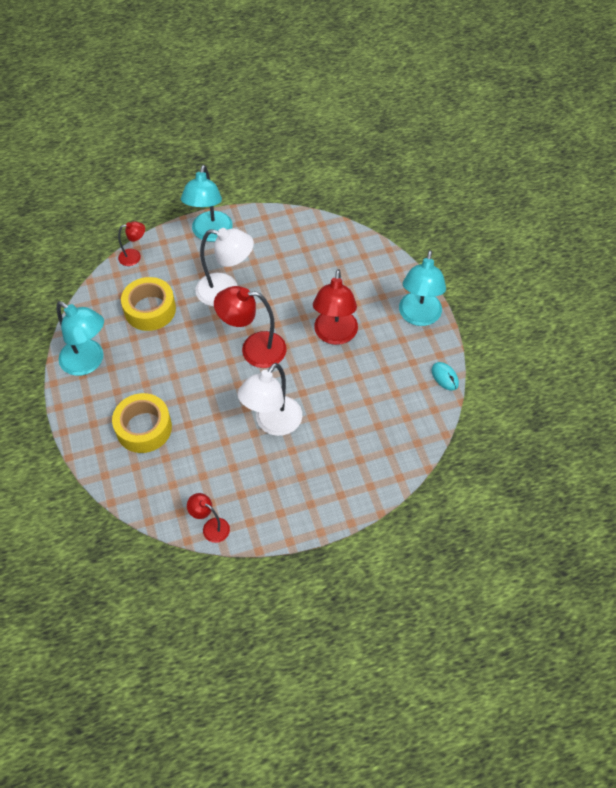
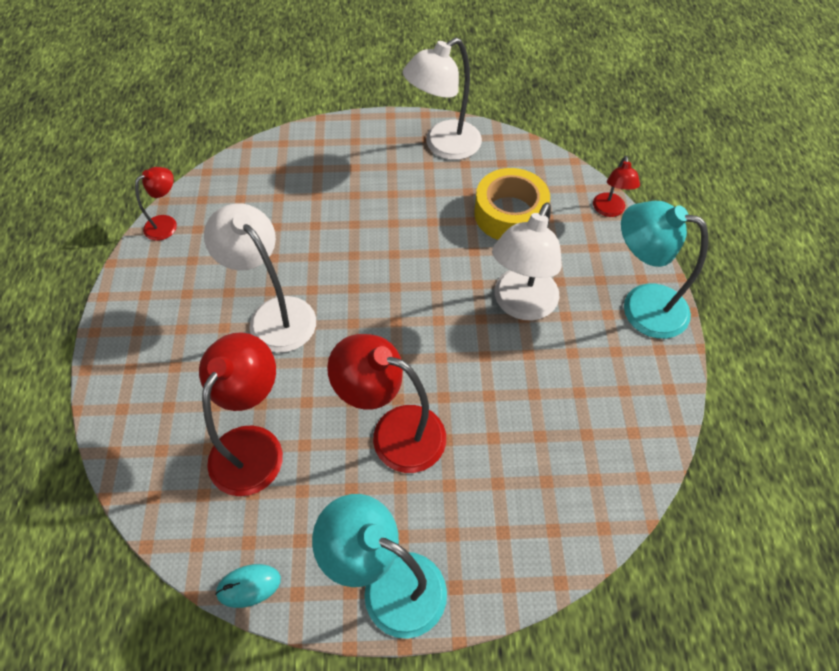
camera: 105 degrees right, 0 degrees up
(88, 362) = (443, 146): turquoise lamp -> white lamp
(144, 428) = (328, 183): yellow tape -> none
(254, 349) = (404, 318): red lamp -> red lamp (253, 445)

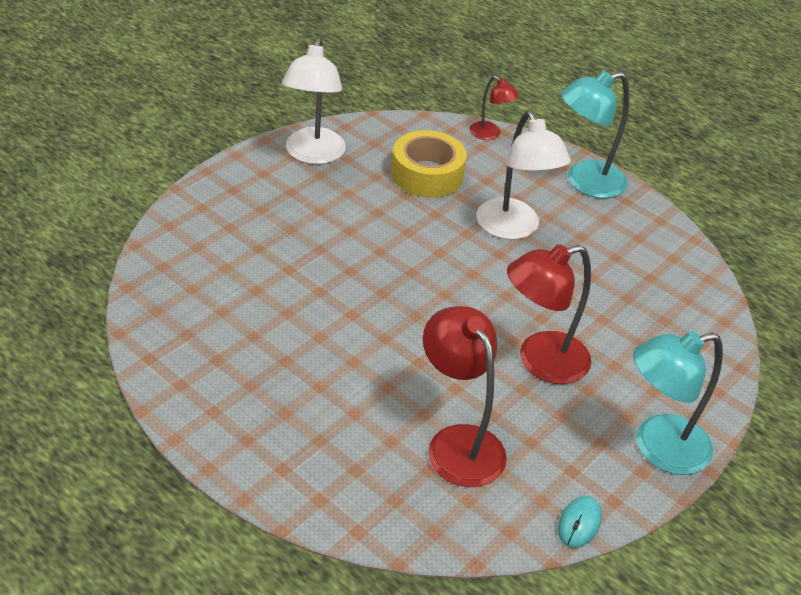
camera: 50 degrees left, 15 degrees down
(166, 224) = (151, 348): red lamp -> none
(274, 314) = (347, 350): white lamp -> none

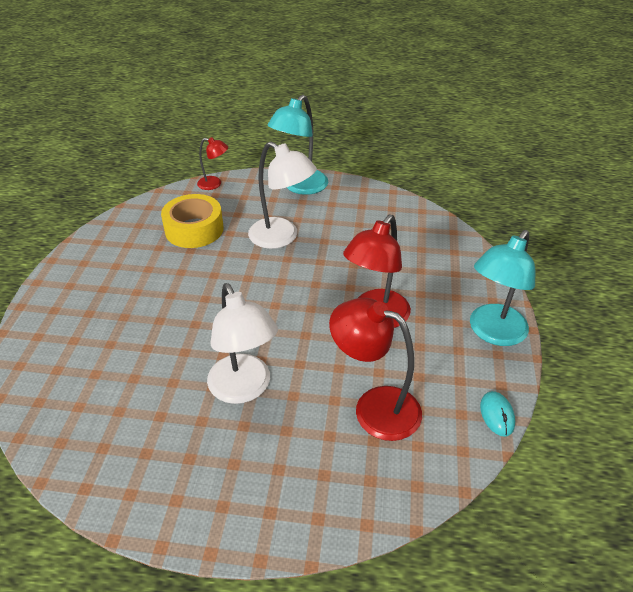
camera: 30 degrees left, 0 degrees up
(313, 155) = (99, 254): white lamp -> white lamp (244, 389)

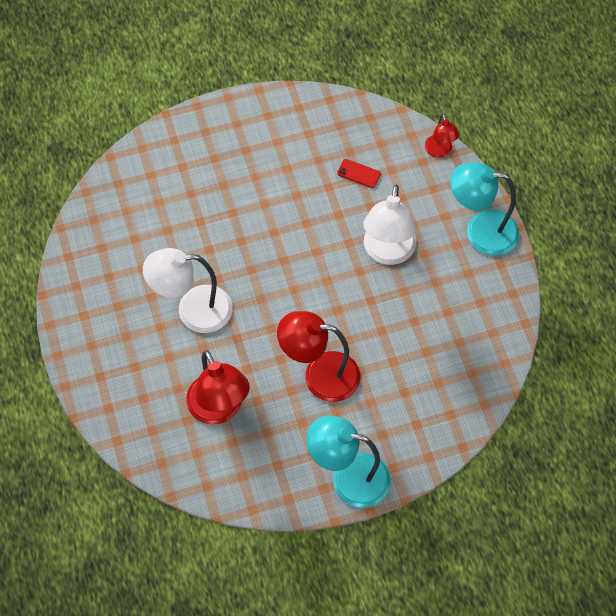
camera: 65 degrees right, 20 degrees up
(194, 229) = (359, 173): yellow tape -> red phone
(244, 389) = (193, 310): white lamp -> white lamp turned 45 degrees clockwise
(374, 407) = (219, 410): red lamp -> red lamp turned 150 degrees clockwise
(497, 415) = (253, 502): turquoise mouse -> none

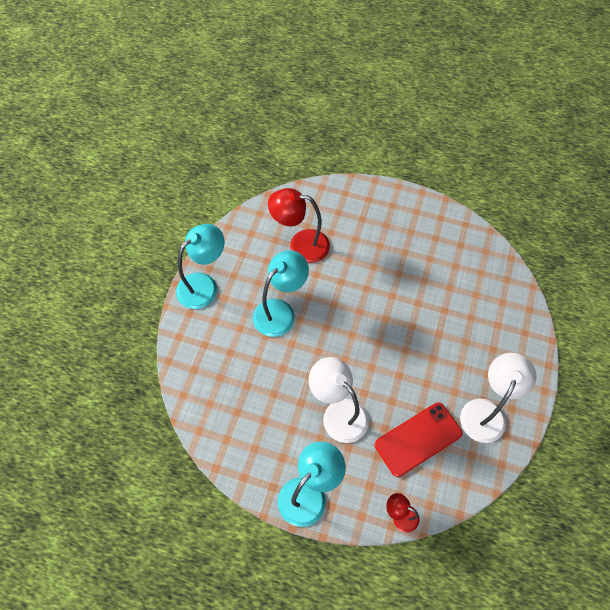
camera: 125 degrees right, 0 degrees up
(193, 310) = (378, 269): white lamp -> white lamp (486, 411)
(320, 375) = (280, 311): red lamp -> turquoise lamp
(359, 173) = (418, 439): red phone -> red phone, size x2.29

